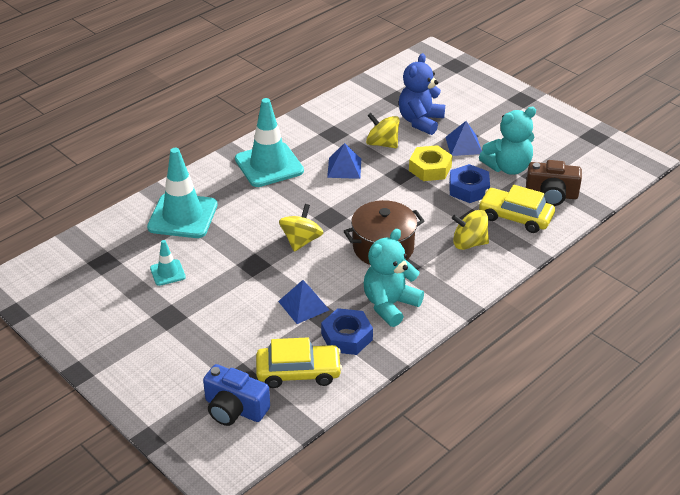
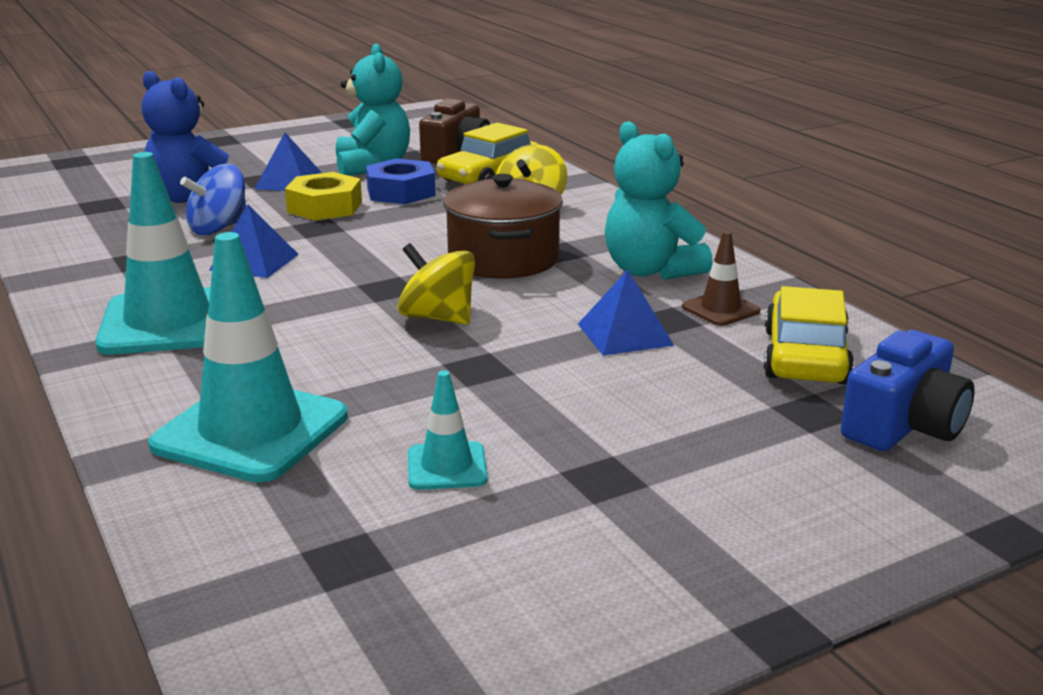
camera: 75 degrees left, 15 degrees down
(347, 337) = (720, 309): blue nut -> brown traffic cone
(382, 144) = (218, 228): yellow spinning top -> blue spinning top

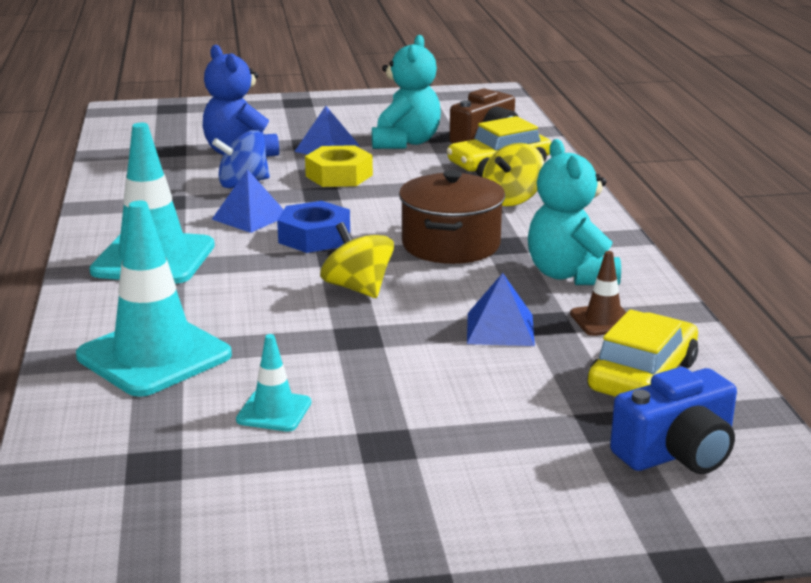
camera: 20 degrees right, 0 degrees up
(401, 192) = (411, 170): blue nut -> blue nut (314, 237)

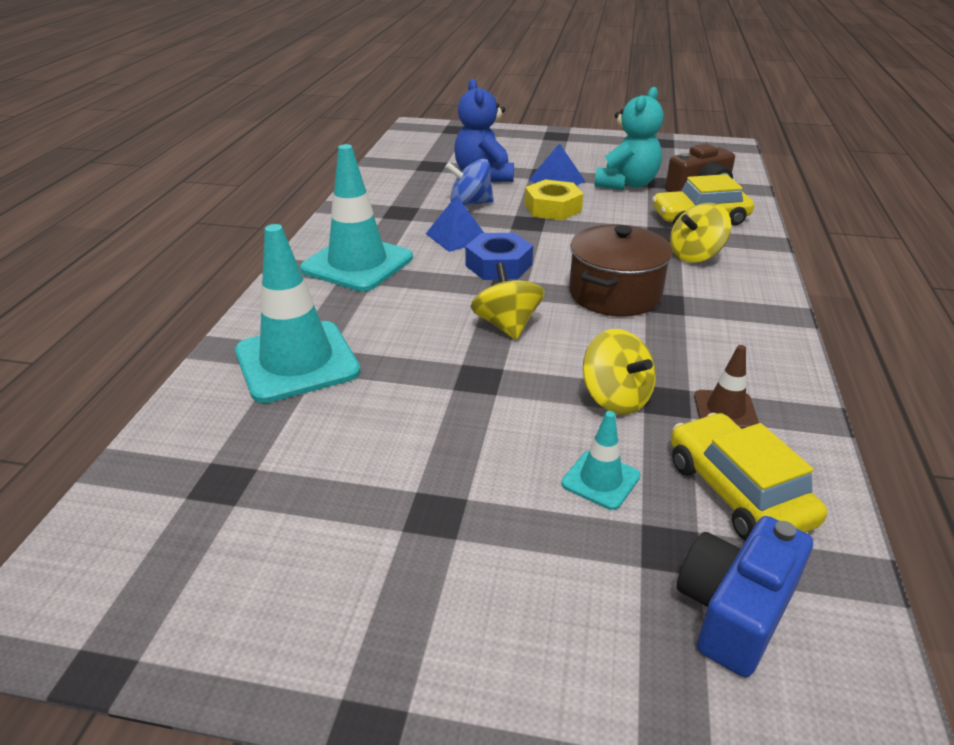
camera: 20 degrees right, 10 degrees up
(274, 411) = (357, 447): turquoise traffic cone -> turquoise traffic cone (600, 480)
(500, 329) = (615, 398): blue pyramid -> yellow spinning top
(570, 275) = (715, 349): turquoise teddy bear -> none
(642, 376) = (737, 492): yellow car -> yellow car turned 75 degrees counterclockwise
(677, 453) = (734, 611): blue camera -> blue camera turned 135 degrees clockwise

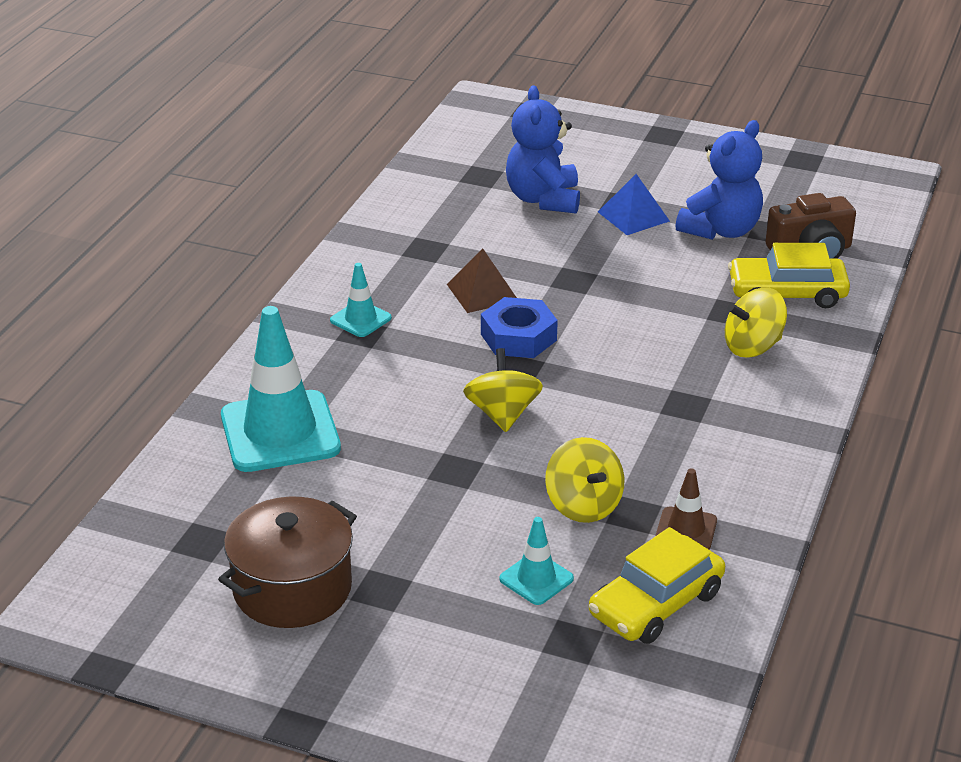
camera: 10 degrees right, 0 degrees up
(357, 264) = (360, 319): turquoise traffic cone -> turquoise traffic cone, size x0.48
(457, 237) = (482, 292): blue pyramid -> brown pyramid
(470, 204) = (512, 244): blue spinning top -> none
(552, 208) = (611, 260): yellow nut -> none
(615, 294) = (635, 388): brown pot -> brown pot (292, 589)
(626, 184) = (721, 230): turquoise teddy bear -> blue teddy bear
(734, 611) = (602, 691): blue camera -> none
(737, 492) = (656, 604): yellow car -> yellow car turned 120 degrees counterclockwise

